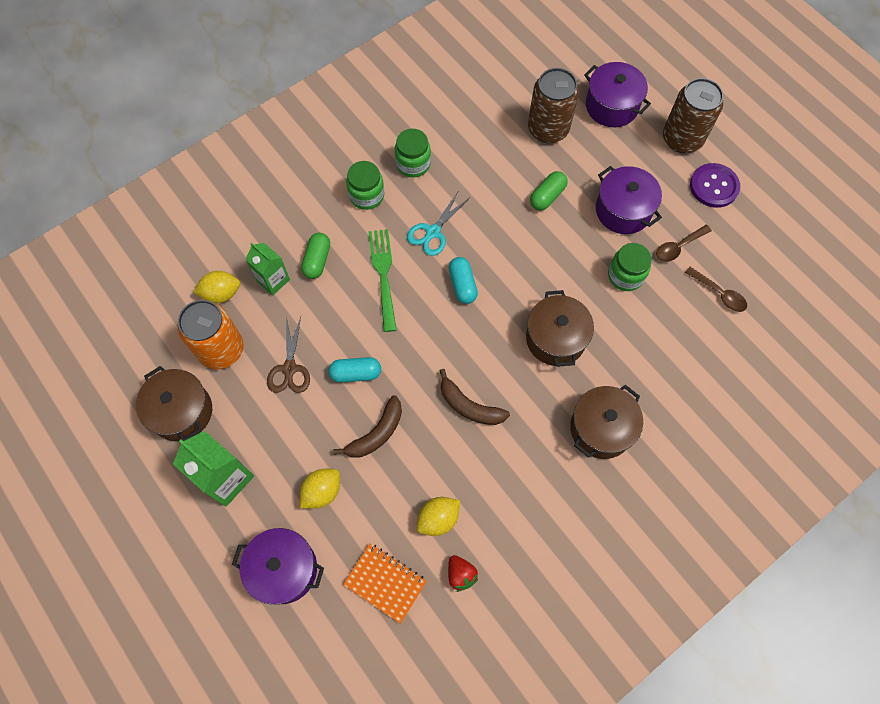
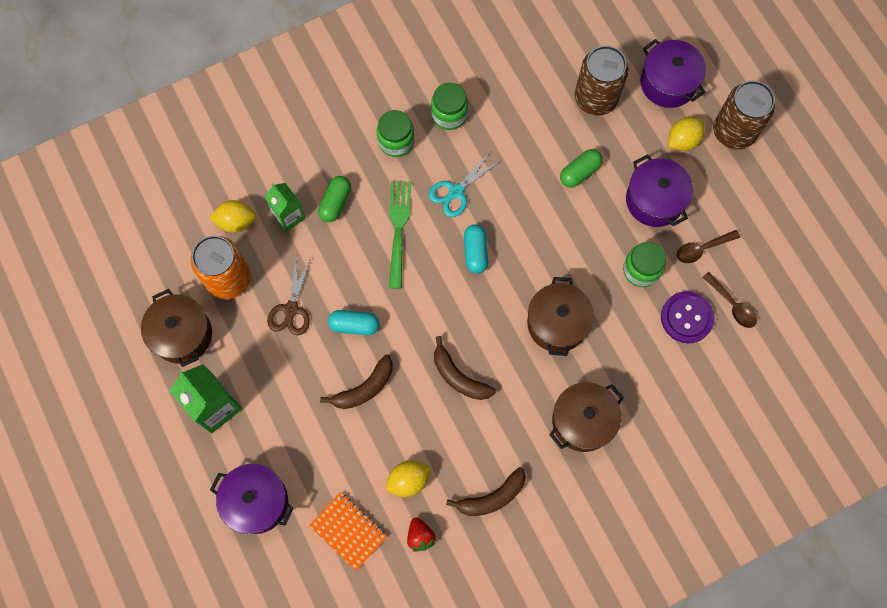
camera: 10 degrees right, 5 degrees up
(322, 491) = (303, 435): yellow lemon -> yellow lemon (682, 140)
(526, 521) = (492, 497): none -> brown banana
(714, 186) = (754, 189): purple button -> purple button (686, 318)

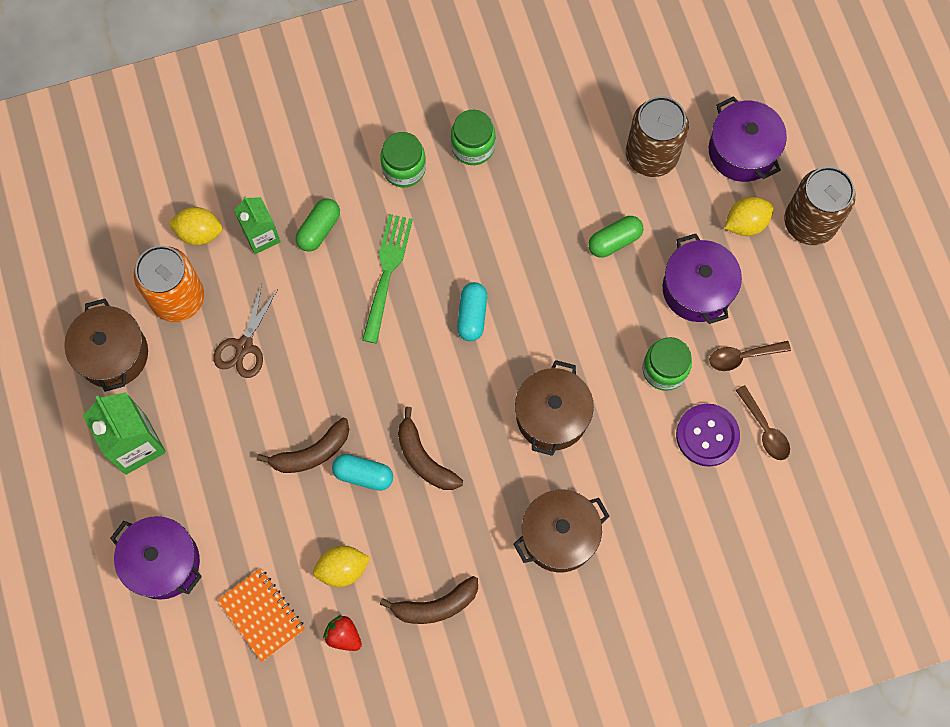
camera: 10 degrees right, 0 degrees up
(354, 325) = (314, 377): turquoise capsule -> turquoise capsule (363, 475)
(420, 536) = (343, 635): red strawberry -> red strawberry turned 135 degrees clockwise
(456, 192) = (463, 240): turquoise scissors -> none

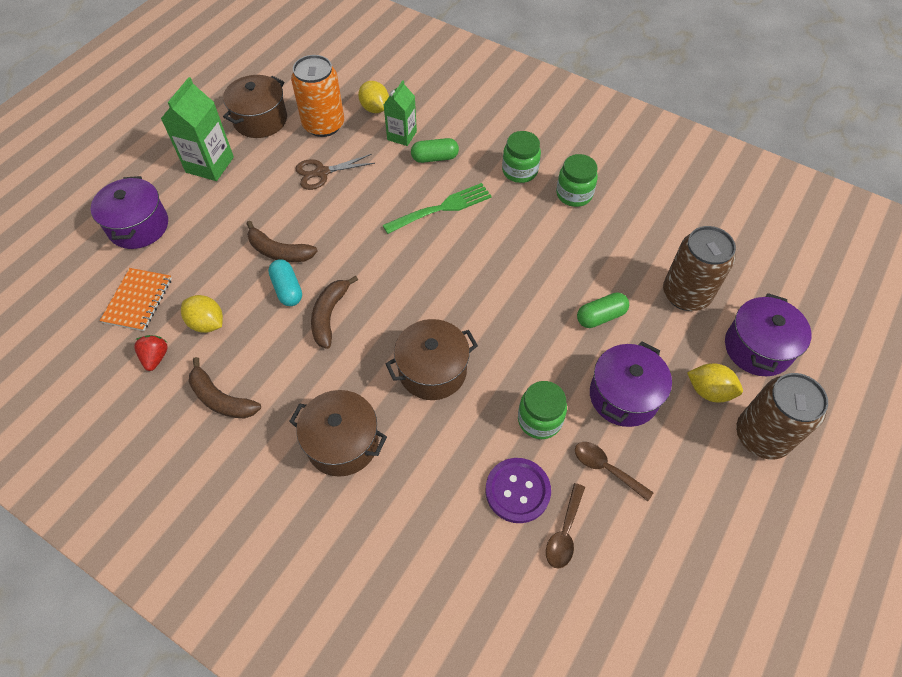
camera: 50 degrees right, 15 degrees down
(472, 315) = (459, 272): turquoise capsule -> none
(614, 241) = (600, 316): green capsule -> green capsule turned 45 degrees counterclockwise

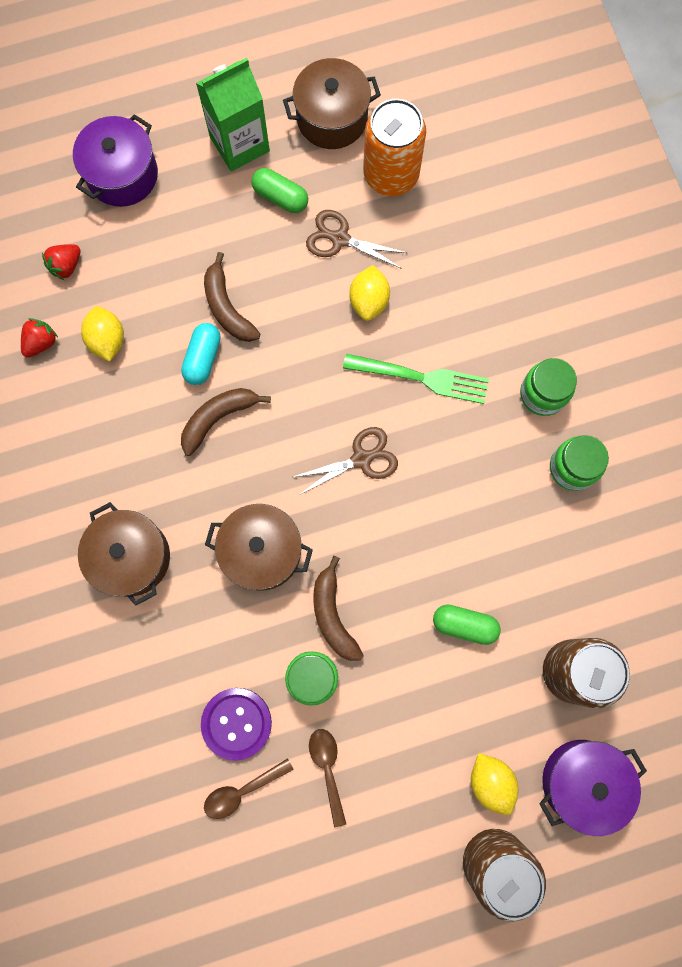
camera: 40 degrees right, 20 degrees up
(138, 300) = (66, 266): orange notebook -> red strawberry
(221, 399) = (65, 431): brown banana -> brown banana (333, 615)
(375, 108) = (462, 191): yellow lemon -> yellow lemon (369, 301)
(402, 135) = (460, 251): green carton -> none
(435, 158) = (469, 308): green capsule -> green capsule (280, 197)
(446, 273) = (361, 459): none -> brown scissors
(623, 396) = (408, 719): purple pot -> none

